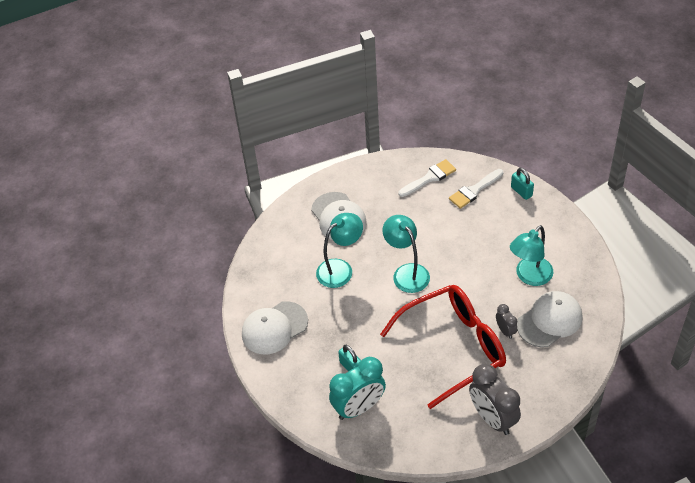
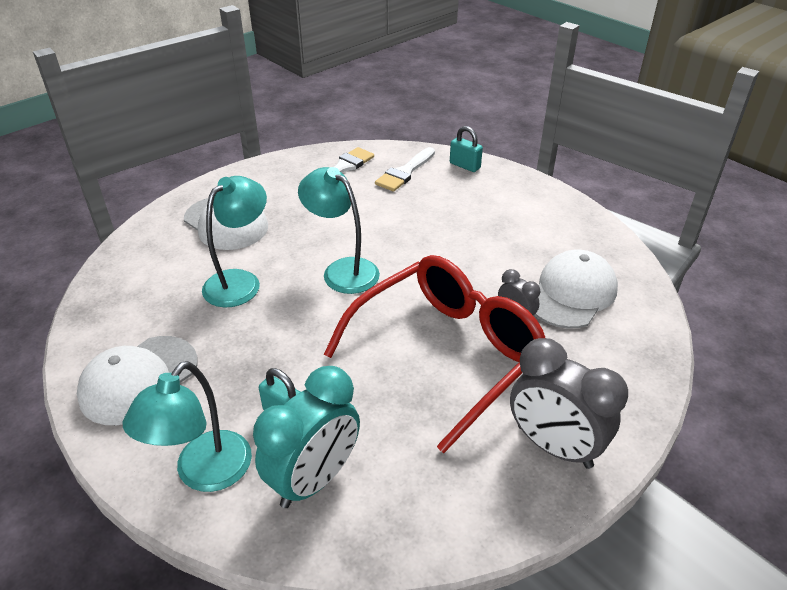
camera: 20 degrees left, 10 degrees down
(529, 276) = (517, 248): turquoise lamp -> turquoise lamp (204, 474)

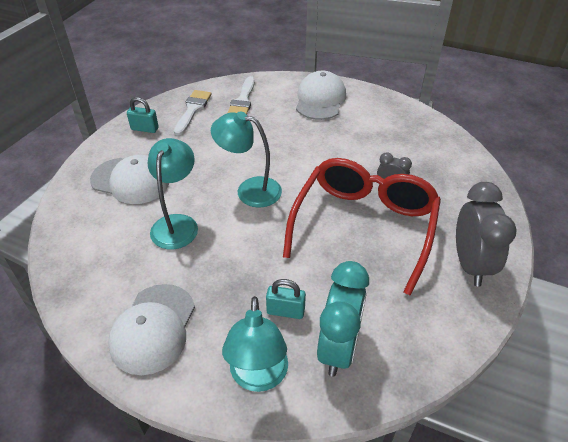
camera: 25 degrees left, 5 degrees up
(464, 166) = (282, 84): turquoise padlock -> turquoise padlock (144, 129)
(553, 446) = (470, 264): grey clock -> grey clock turned 105 degrees counterclockwise
(571, 293) = (414, 158): white cap -> white cap (320, 99)

